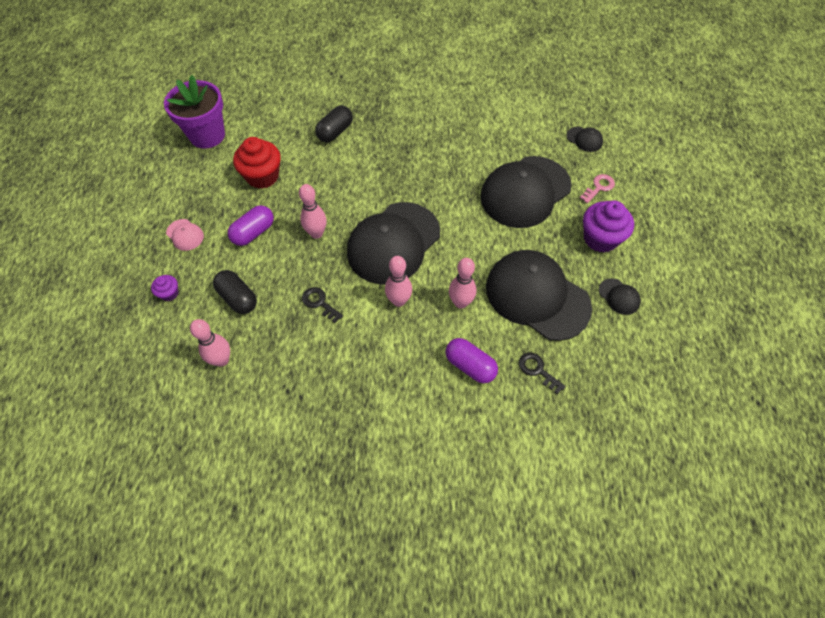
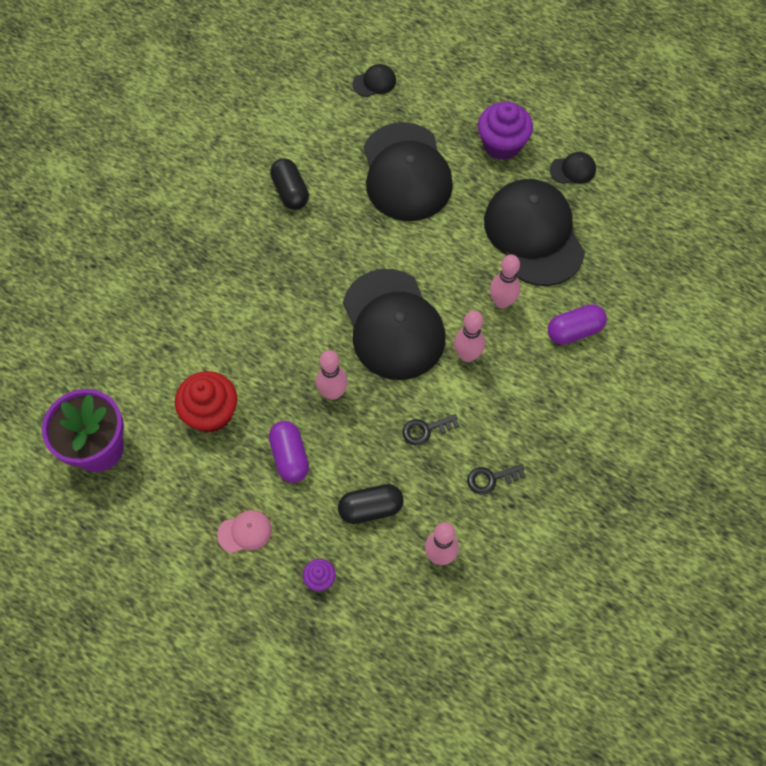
camera: 60 degrees left, 5 degrees up
(335, 132) = (195, 306): black capsule -> black capsule (290, 192)
(537, 296) = (533, 234): black cap -> black cap turned 90 degrees clockwise
(537, 370) = (609, 279): black key -> black key (491, 479)
(599, 187) = (442, 108): pink key -> none

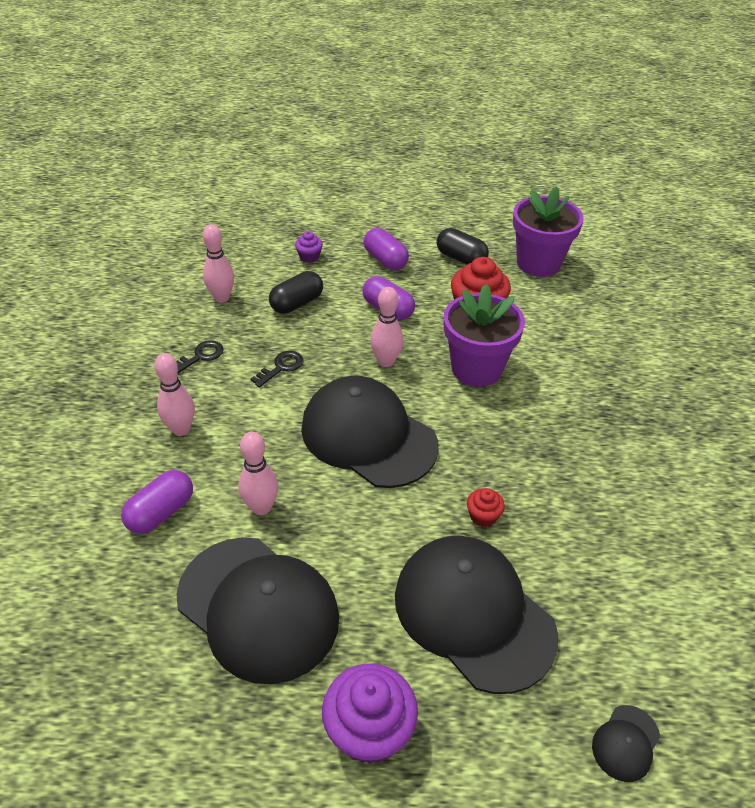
camera: 150 degrees right, 20 degrees down
(245, 532) = (385, 260): pink cap -> purple capsule
(263, 348) = (476, 368): none -> purple flower pot
(290, 192) = (587, 521): black capsule -> black capsule (461, 258)
(355, 226) = (483, 516): none -> red cupcake
(467, 355) = (274, 440): pink bowling pin -> pink bowling pin (181, 429)
(573, 170) = (240, 741): black cap -> none

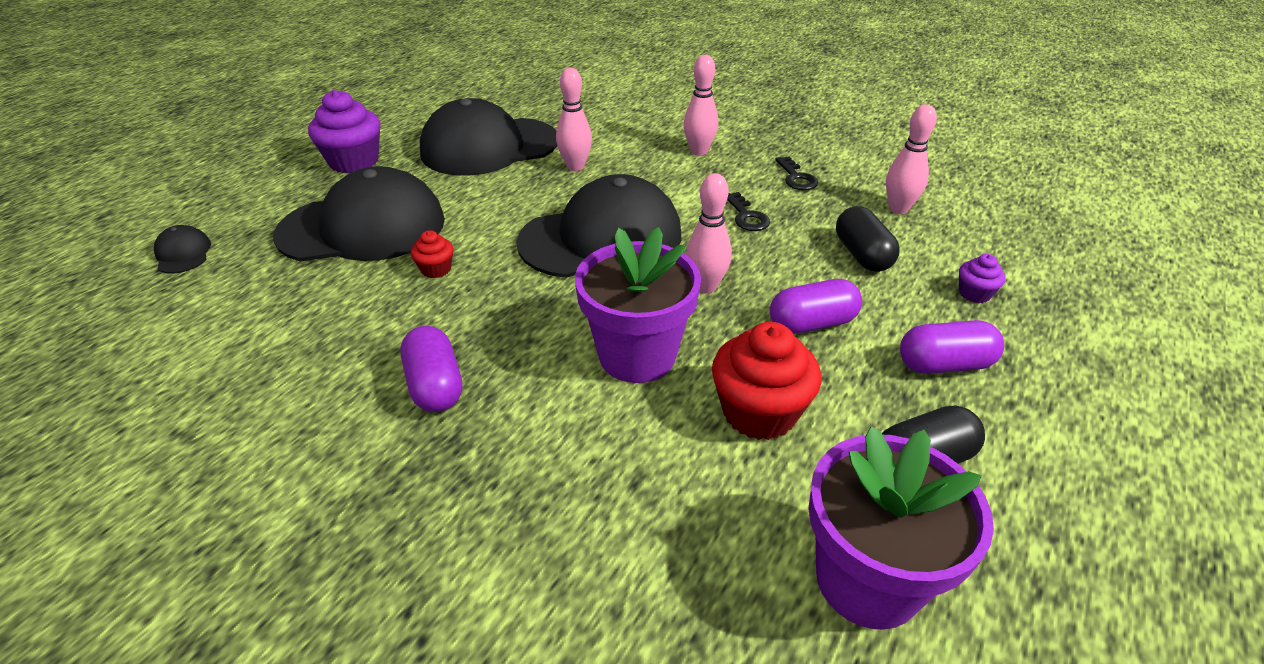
camera: 120 degrees right, 5 degrees down
(161, 512) = (614, 130): purple capsule -> purple capsule (435, 385)

